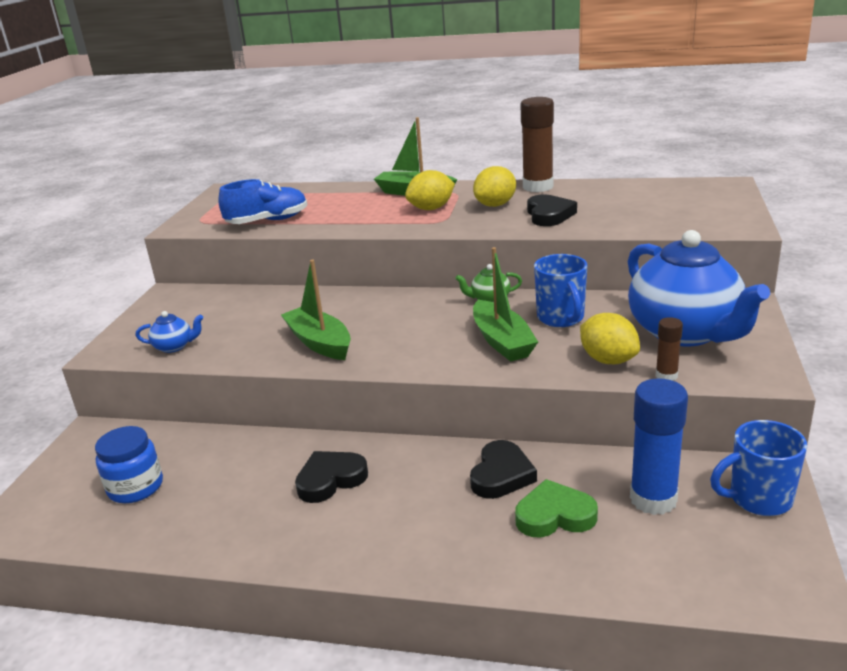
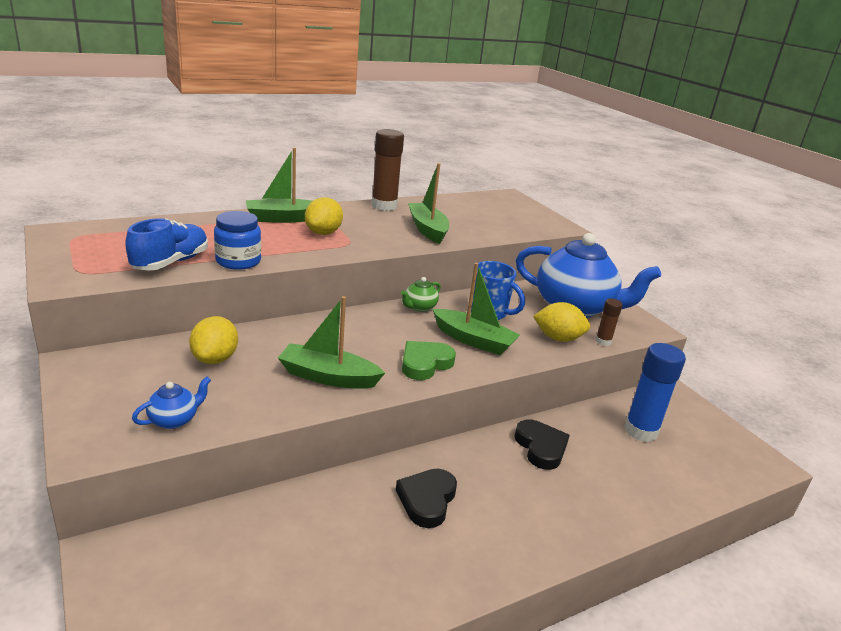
camera: 45 degrees left, 0 degrees up
(135, 487) = (247, 587): blue jar -> blue jar (238, 261)
(495, 205) = (373, 224): yellow lemon -> yellow lemon (215, 359)
(549, 215) = (427, 229): black heart -> green boat
(554, 515) = (605, 464): green heart -> green heart (425, 363)
(758, 499) = (685, 410): blue mug -> none

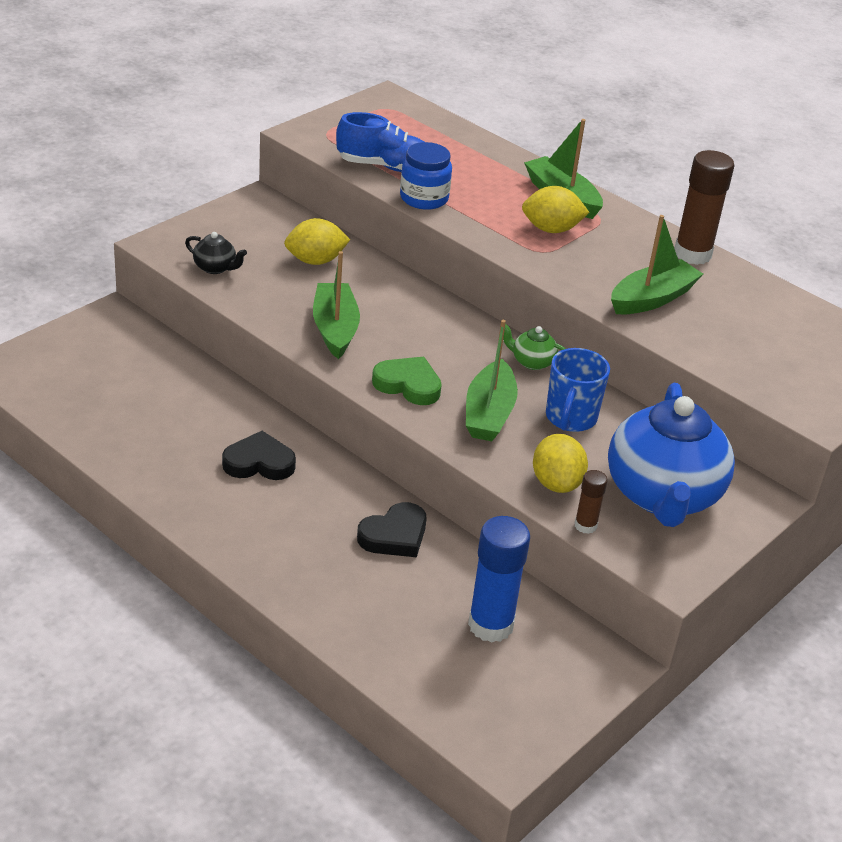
camera: 70 degrees right, 10 degrees up
(174, 420) = (215, 268): blue teapot -> black teapot

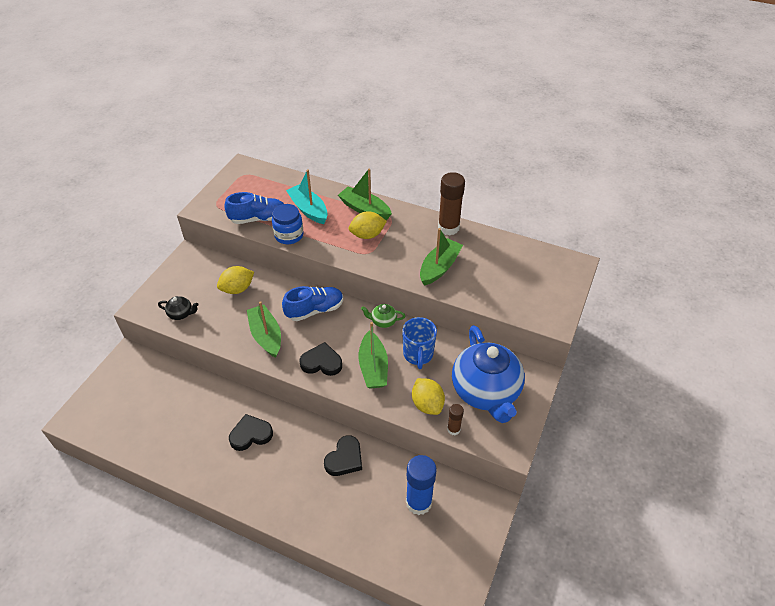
camera: 15 degrees left, 10 degrees up
(408, 385) = (321, 362): green heart -> black heart
(426, 318) = (314, 310): none -> blue shoe
(470, 175) = (308, 210): none -> turquoise boat

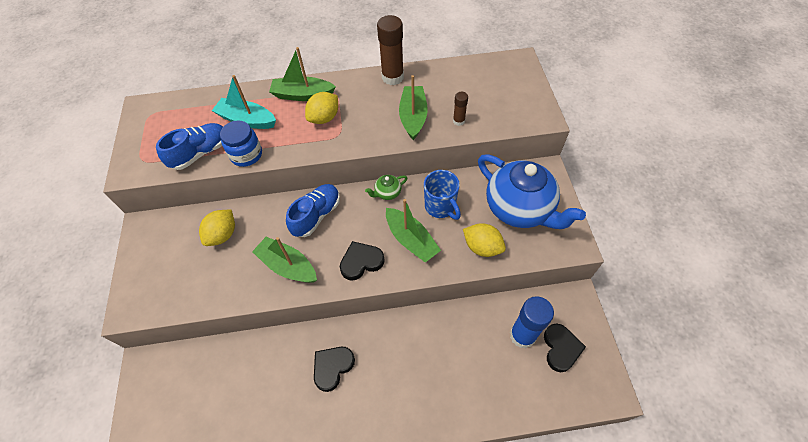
camera: 30 degrees left, 10 degrees up
(181, 314) = (180, 292): black teapot -> none
(344, 459) = (434, 336): black heart -> black heart (561, 348)
(453, 429) = (520, 256): brown glue stick -> brown glue stick (458, 121)

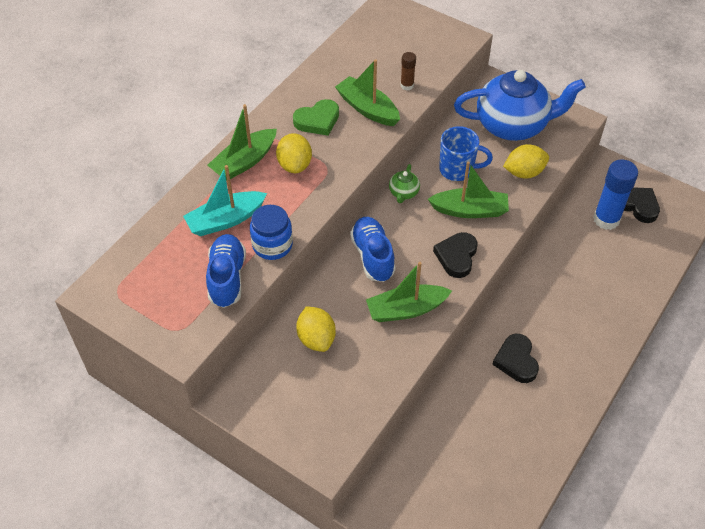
camera: 50 degrees left, 5 degrees down
(374, 102) = (317, 120): none -> green heart
(392, 77) = (302, 90): brown glue stick -> none

